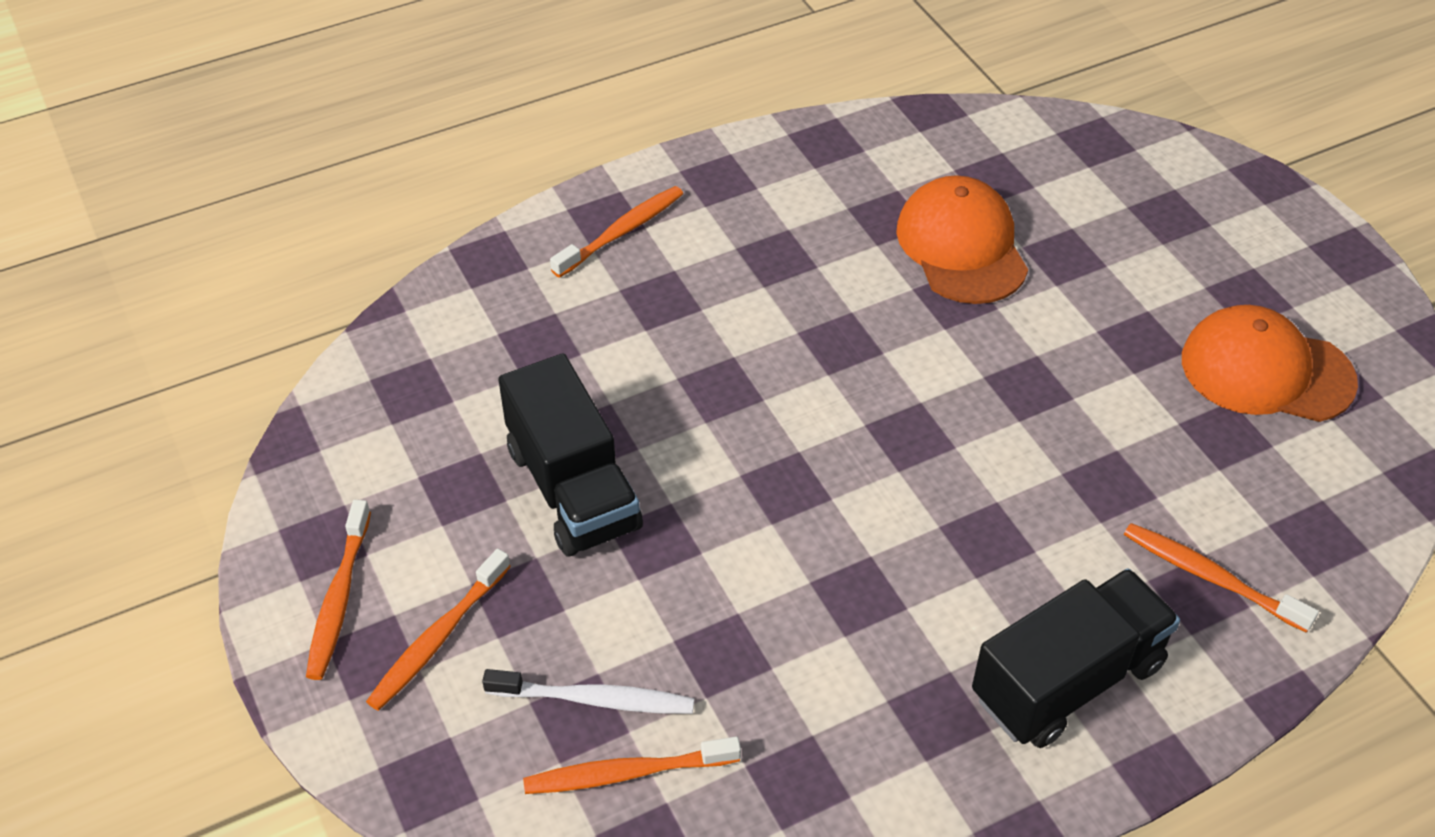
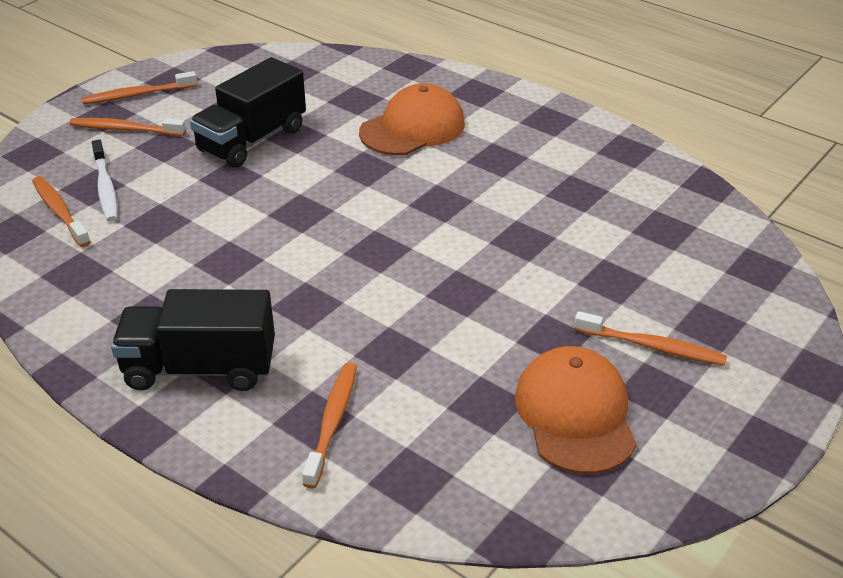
camera: 65 degrees right, 10 degrees down
(621, 232) = (468, 100): orange toothbrush -> orange toothbrush (652, 346)
(961, 246) = (577, 230): orange cap -> orange cap (412, 128)
(1067, 681) = (200, 368): black truck -> black truck turned 150 degrees clockwise

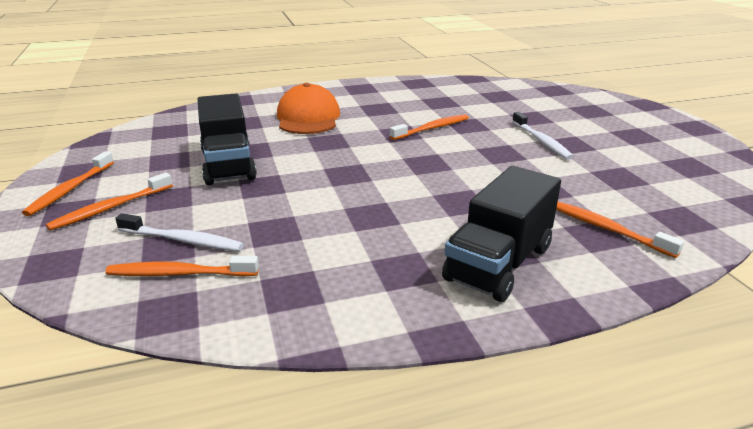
camera: 55 degrees left, 10 degrees down
(535, 312) = (541, 141): none -> white toothbrush
(575, 414) = (645, 158): orange cap -> none
(652, 346) = (598, 126): orange toothbrush -> orange toothbrush (432, 128)

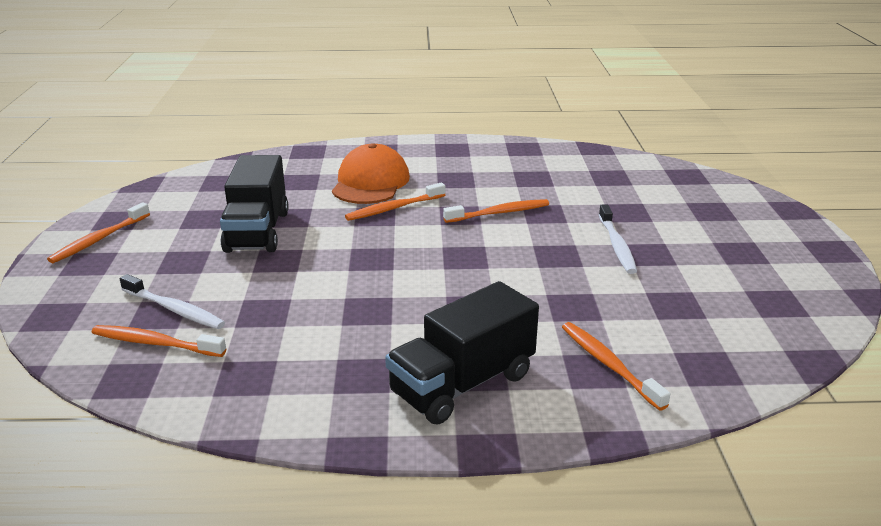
camera: 15 degrees right, 0 degrees up
(111, 208) = (126, 265): orange toothbrush -> orange toothbrush (394, 208)

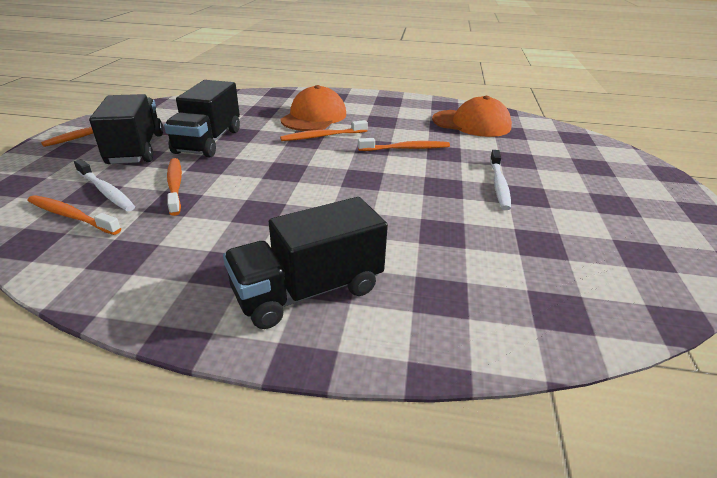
camera: 10 degrees right, 5 degrees up
(173, 252) = (136, 149): none -> black truck
(563, 171) = (471, 123): none -> orange cap
(609, 365) = (457, 293): orange toothbrush -> orange toothbrush (175, 186)

